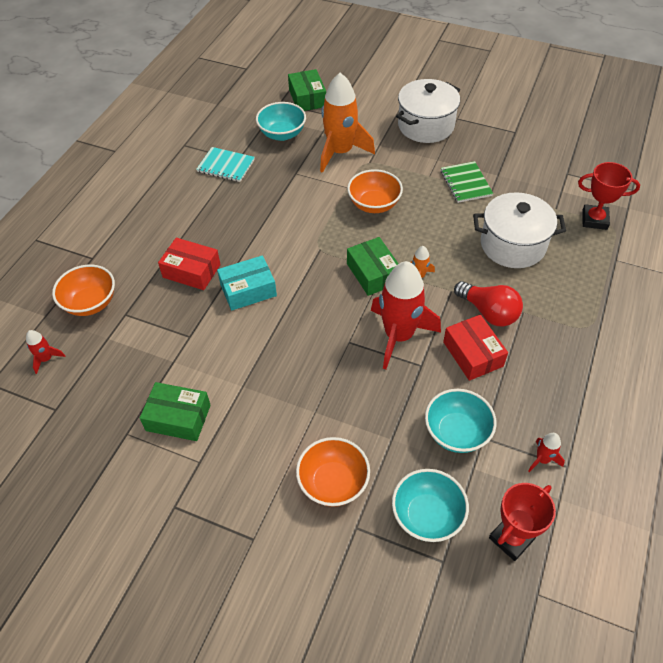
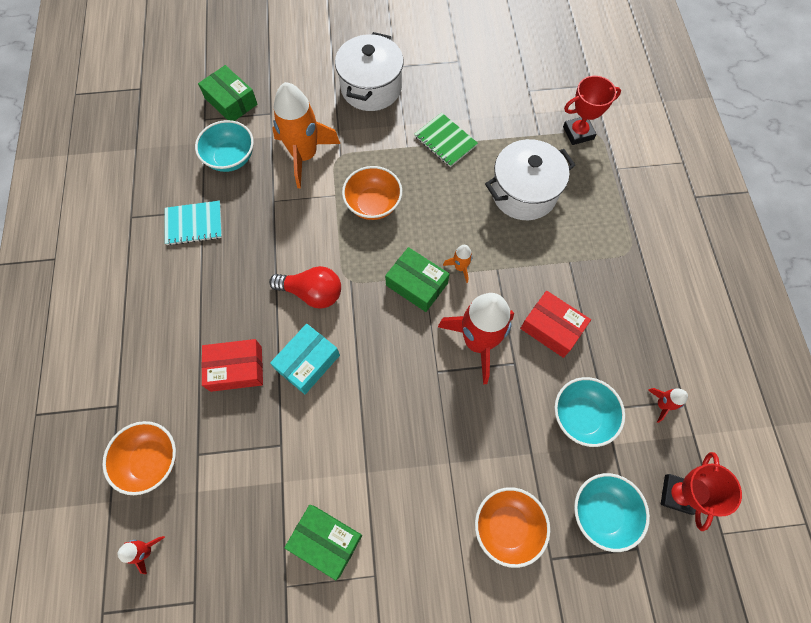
camera: 30 degrees left, 15 degrees up
(178, 418) = (326, 541): green box -> green box turned 45 degrees clockwise
(488, 312) = (541, 277): red light bulb -> red light bulb (312, 293)

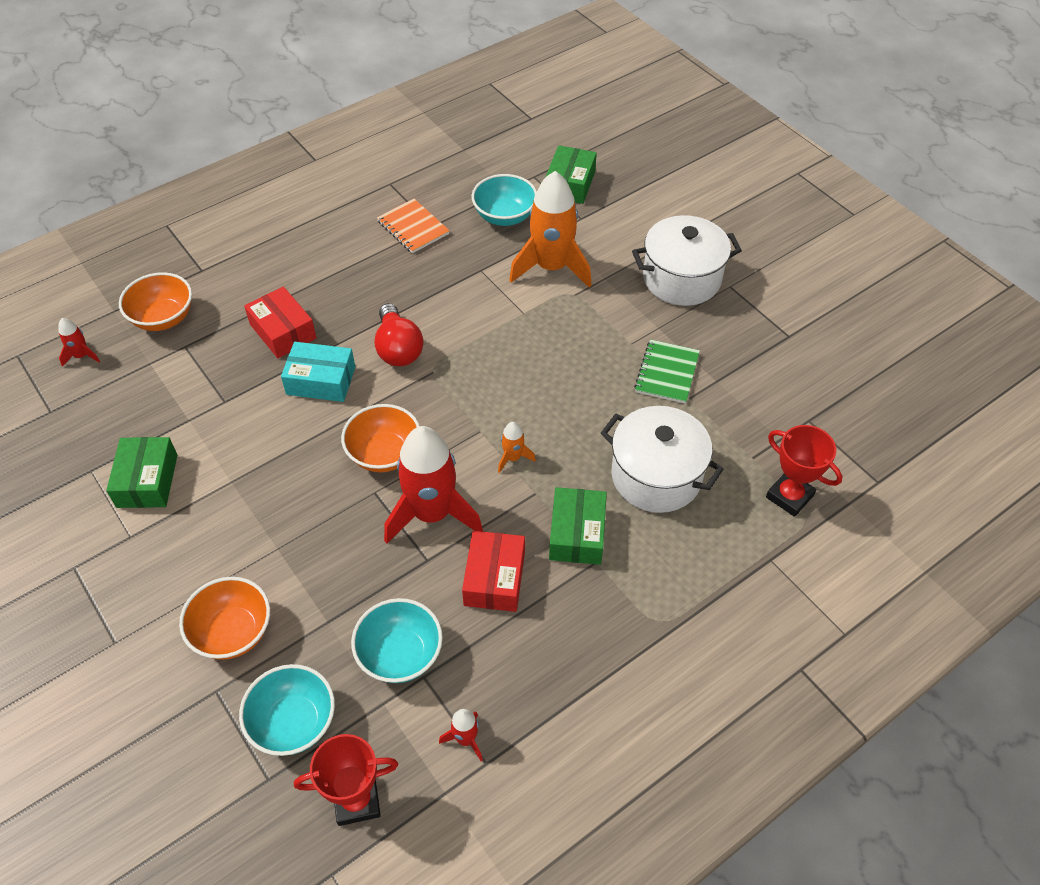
camera: 60 degrees right, 15 degrees down
(194, 224) = (413, 227): turquoise notebook -> orange notebook
(373, 204) = (536, 348): orange bowl -> orange bowl (384, 454)
(416, 284) = (465, 428): green box -> green box (577, 534)

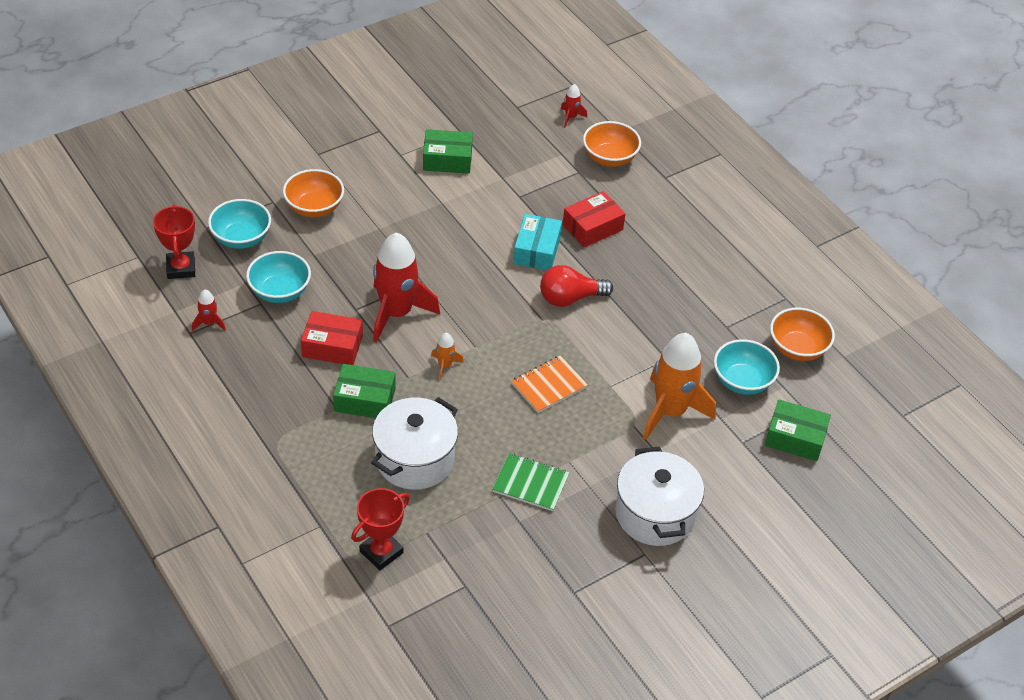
camera: 90 degrees right, 5 degrees down
(384, 454) = (457, 287): orange bowl -> orange bowl (797, 348)
(413, 227) = (723, 313): orange notebook -> orange notebook (549, 386)

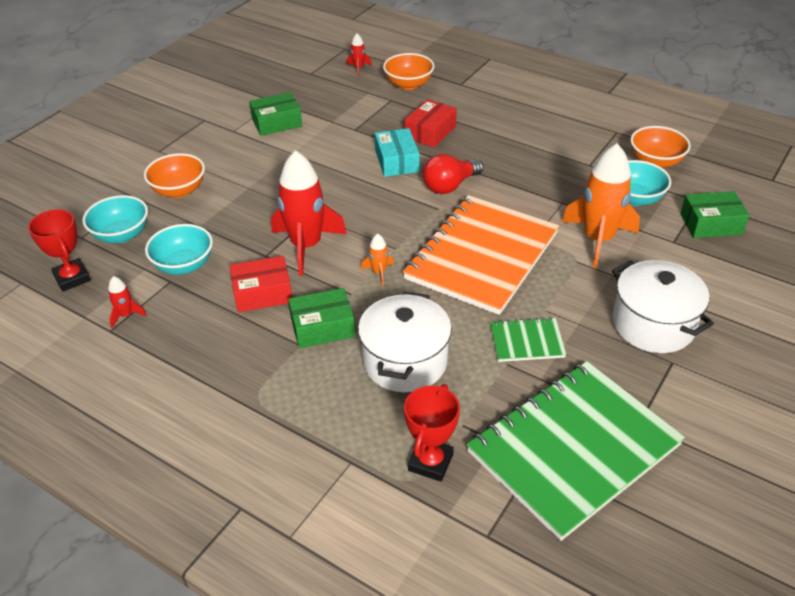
camera: 20 degrees left, 5 degrees down
(502, 590) = (573, 449): none -> green notebook
(549, 386) = (482, 256): orange notebook -> orange notebook, size x2.29

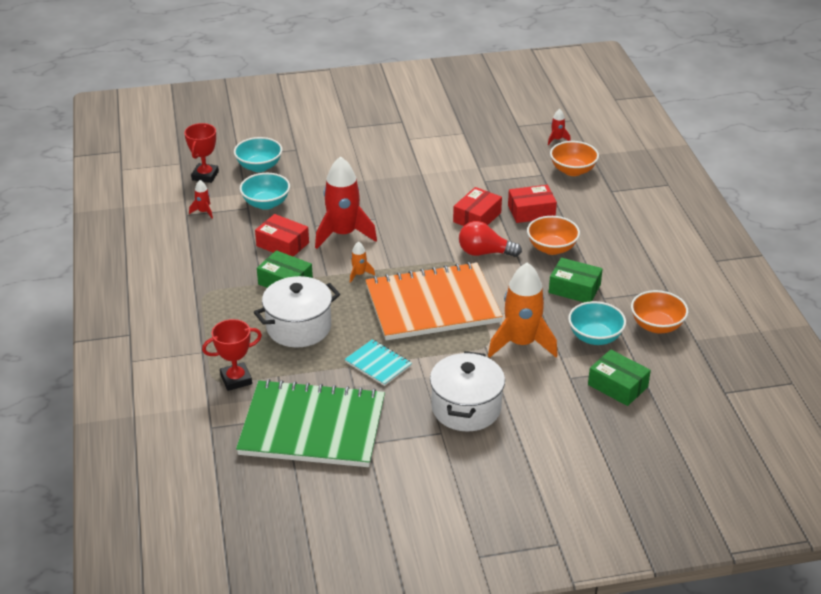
camera: 45 degrees right, 5 degrees down
(179, 190) = (323, 159): orange bowl -> orange bowl (551, 248)
(277, 122) = (442, 148): green box -> green box (574, 288)
(397, 161) = (477, 217): turquoise box -> red box
(527, 341) = (378, 364): green notebook -> turquoise notebook

